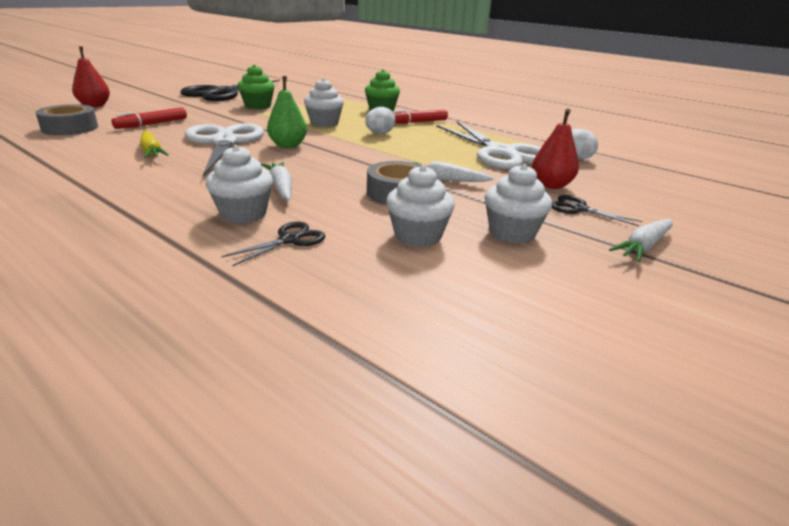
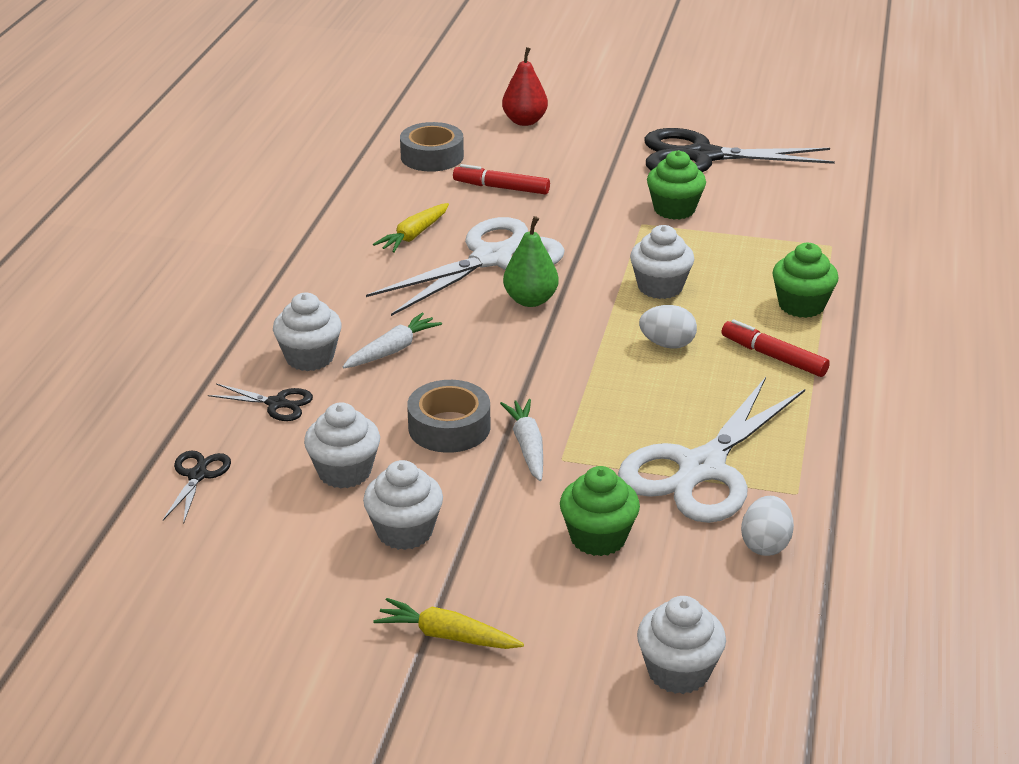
camera: 65 degrees right, 5 degrees up
(551, 185) = (598, 538): red pear -> green cupcake
(579, 209) = (527, 573): black scissors -> black scissors (197, 475)
(643, 246) = (447, 636): white carrot -> yellow carrot
(684, 197) = (678, 672): none -> white cupcake

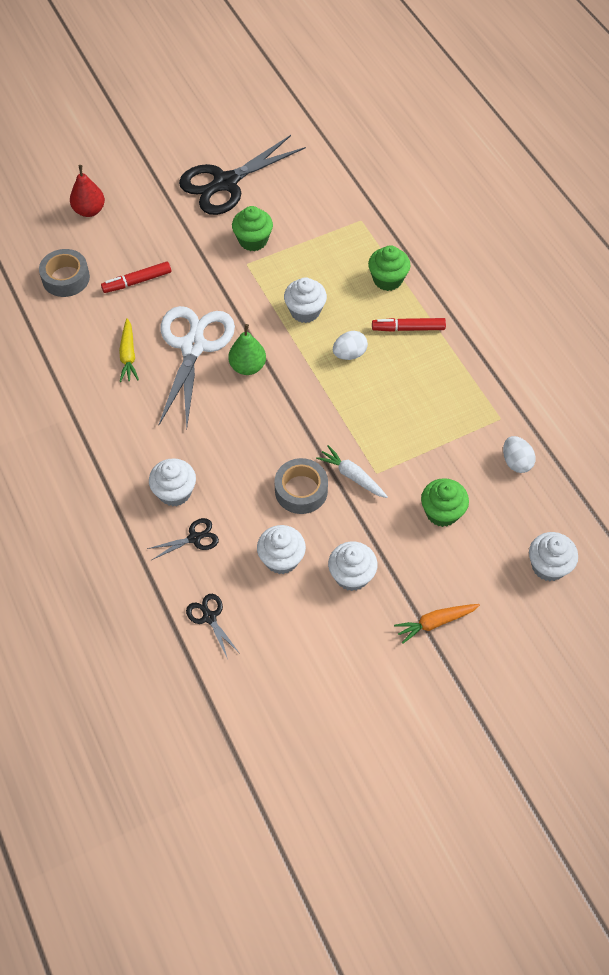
camera: 40 degrees left, 25 degrees up
(392, 350) = (213, 455): white carrot -> none
(447, 636) = (435, 622): yellow carrot -> orange carrot
(701, 468) = (446, 432): white scissors -> none

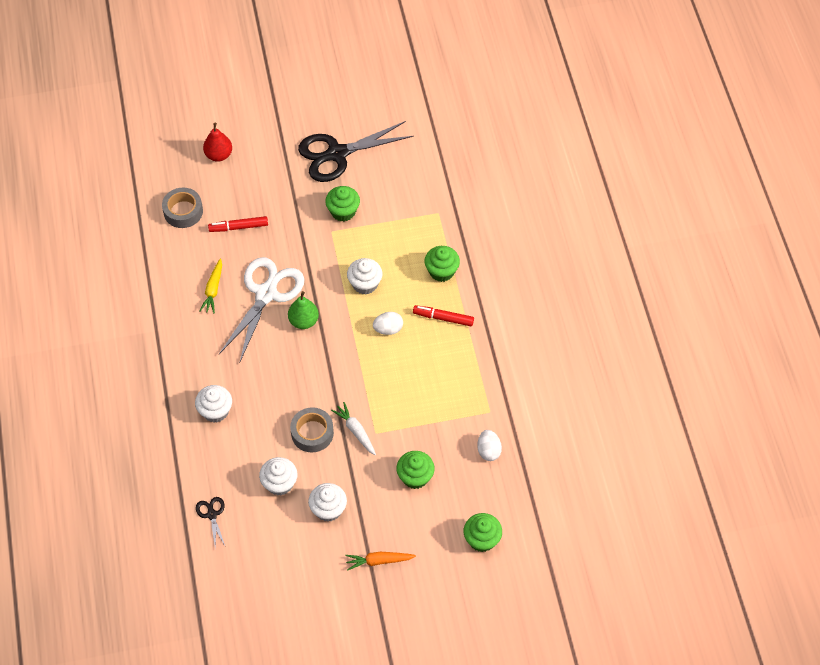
camera: 15 degrees right, 0 degrees up
(194, 538) = (219, 451): black scissors -> none
(548, 566) = (482, 539): white cupcake -> green cupcake

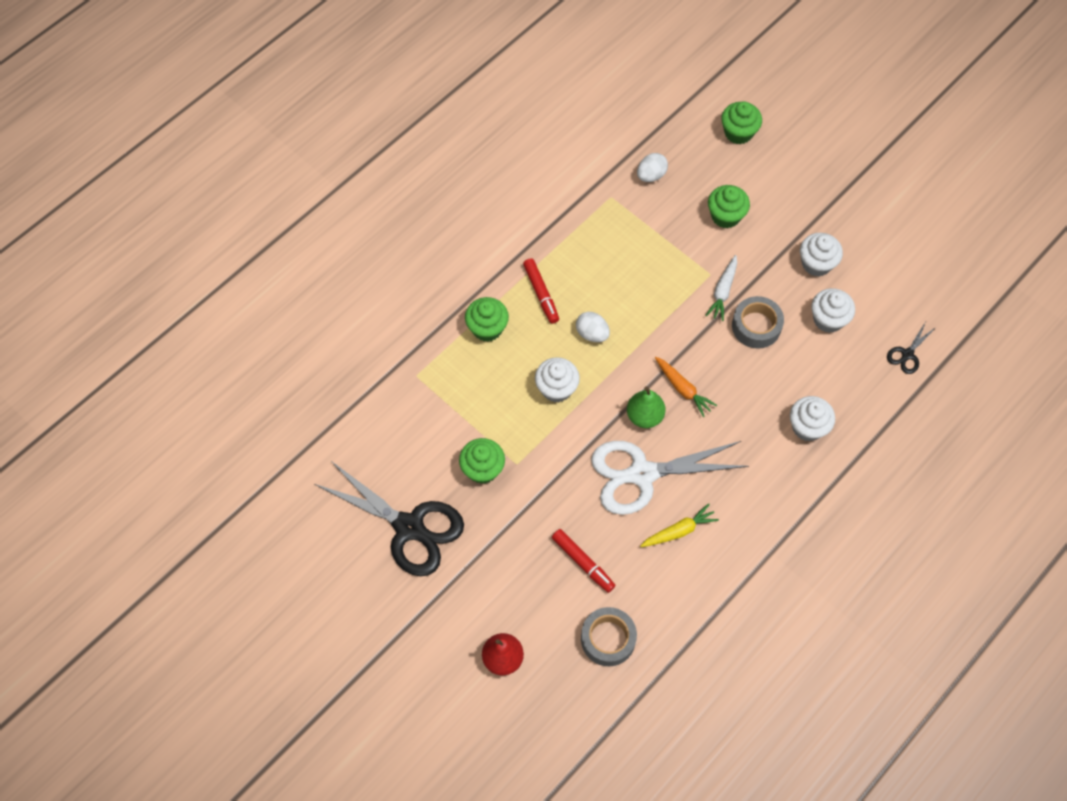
camera: 125 degrees left, 5 degrees up
(379, 561) = (826, 195): orange carrot -> orange carrot (683, 389)

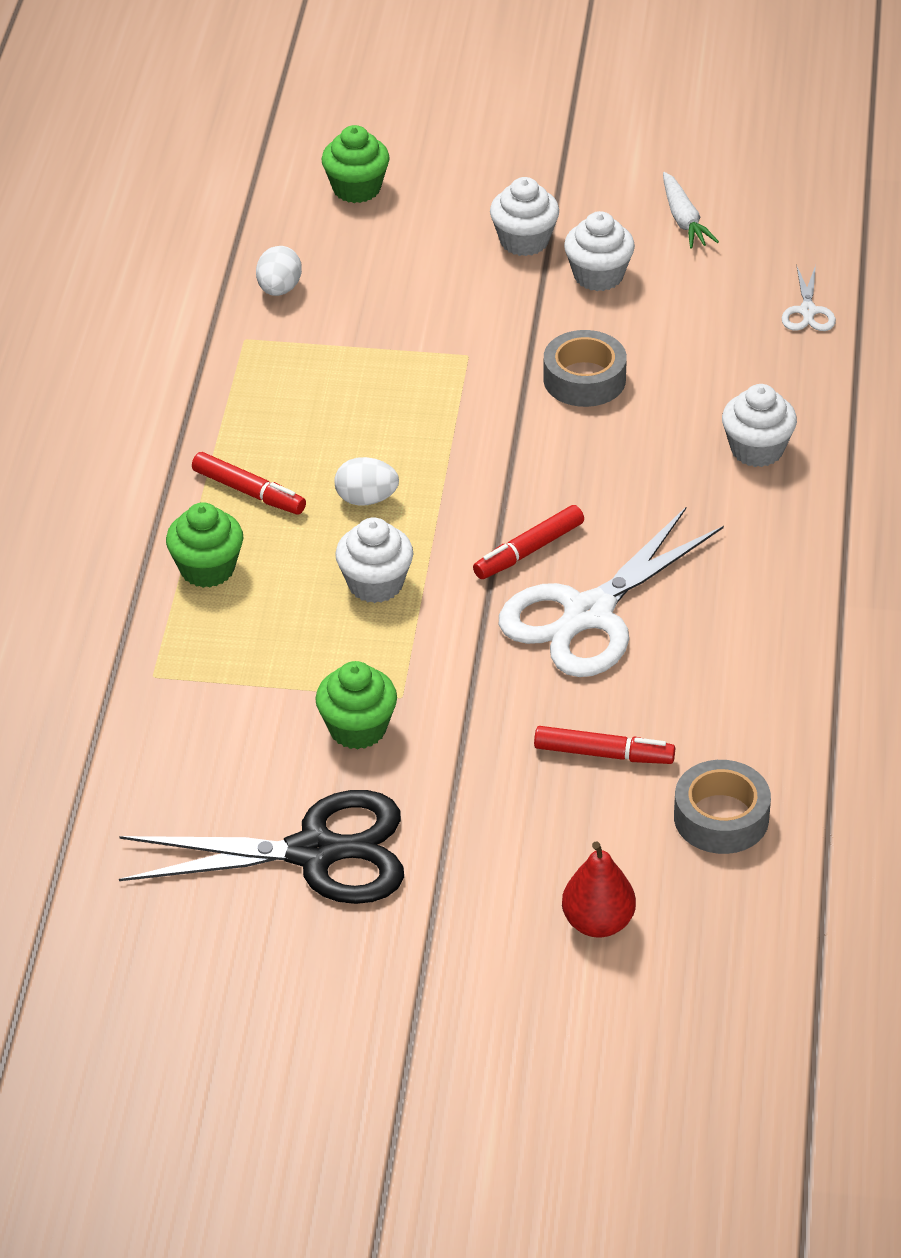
camera: 35 degrees left, 20 degrees down
(644, 416) = (529, 550): green pear -> red marker
(678, 531) = (699, 648): yellow carrot -> none
(683, 389) = (552, 494): orange carrot -> none
(723, 291) = (503, 365): white carrot -> white carrot (683, 219)
(725, 216) = (426, 284): green cupcake -> none
(828, 319) = (671, 325): white cupcake -> white cupcake (524, 241)
(907, 354) = (808, 311): black scissors -> white scissors

